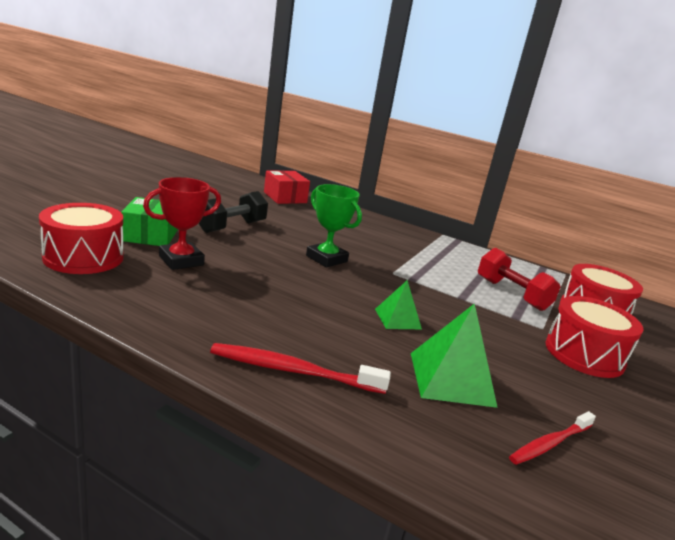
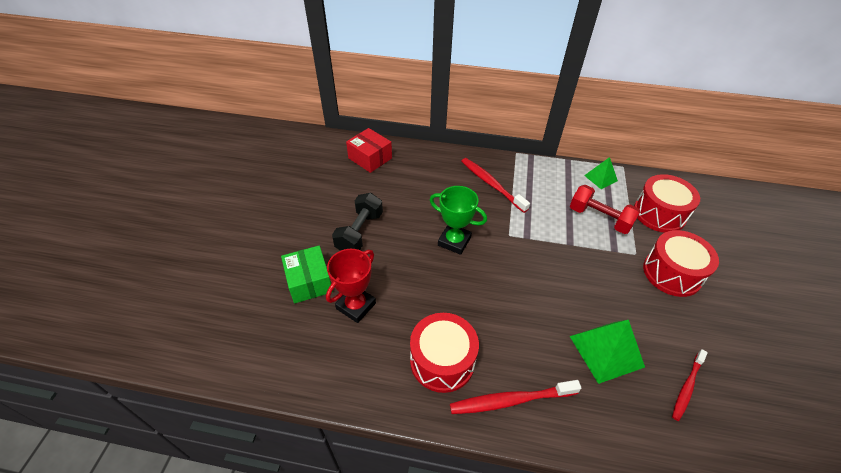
camera: 15 degrees left, 25 degrees up
(84, 257) = (284, 343): red drum -> red drum (442, 361)
(398, 319) = (542, 297): green pyramid -> green pyramid (600, 178)
(399, 242) = (491, 184): none -> red toothbrush

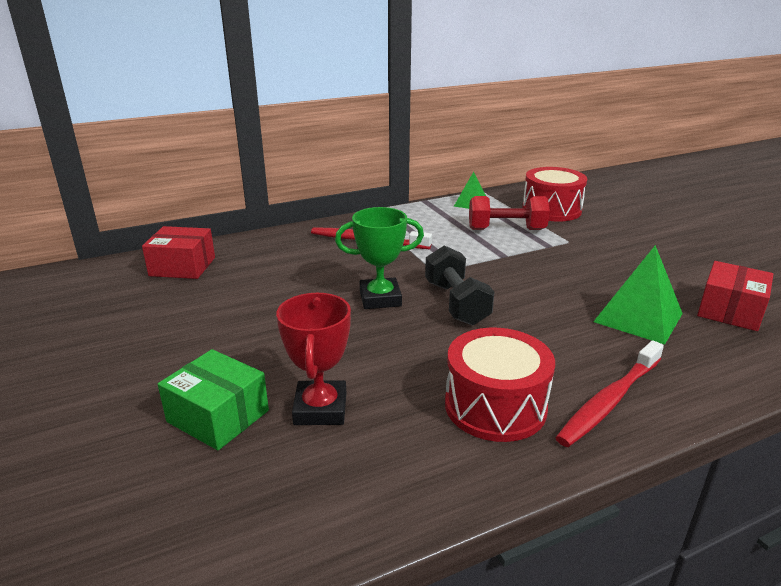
camera: 35 degrees left, 20 degrees down
(359, 232) = (243, 337): black dumbbell -> black dumbbell (456, 303)
(672, 273) = (613, 243): red drum -> none
(687, 387) = (730, 311): red toothbrush -> red box

